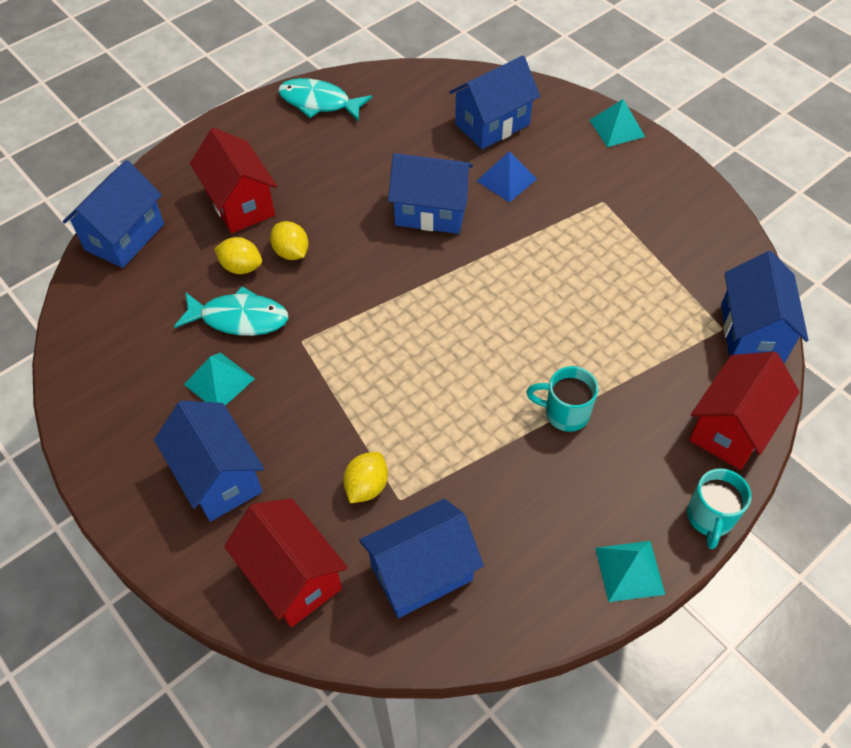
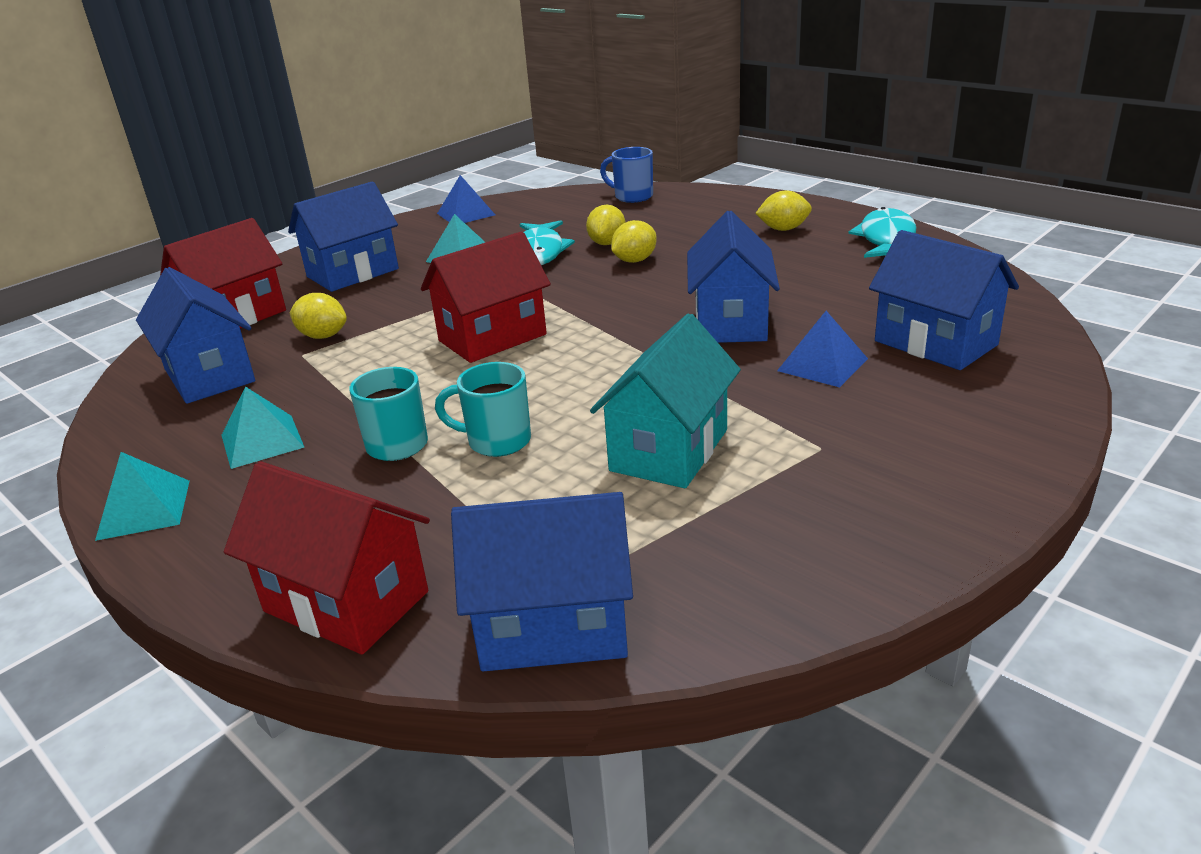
camera: 85 degrees right, 25 degrees down
(92, 379) = (466, 214): none -> blue pyramid
(125, 237) = (632, 196): blue house -> blue mug
(240, 204) = (696, 229): red house -> red house (492, 338)
(269, 152) = (783, 229): none -> yellow lemon
(595, 268) = (669, 450): none -> turquoise house
(616, 128) = (1020, 450): turquoise pyramid -> turquoise pyramid (262, 441)
(709, 518) = (190, 579): turquoise mug -> turquoise mug (496, 441)

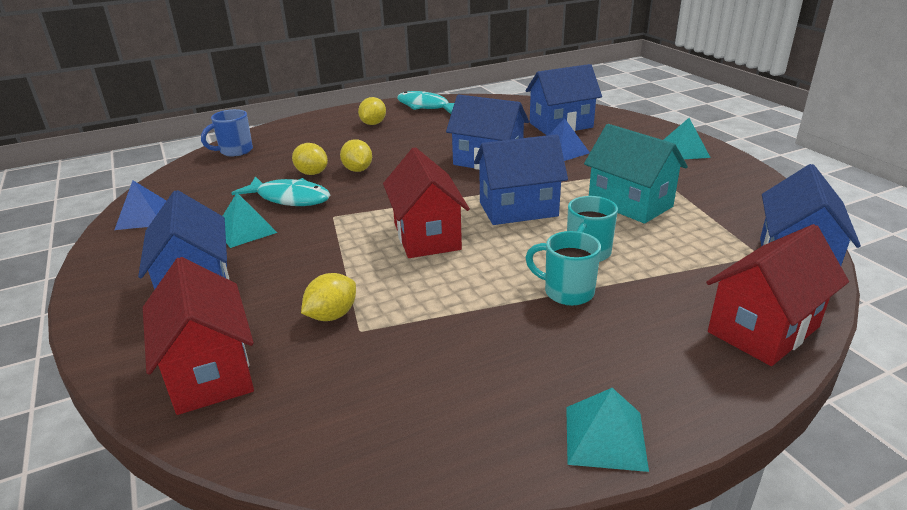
camera: 70 degrees left, 0 degrees up
(209, 375) = (349, 394): blue house -> blue house (518, 209)
(262, 441) = (518, 360): turquoise pyramid -> turquoise pyramid (683, 151)

